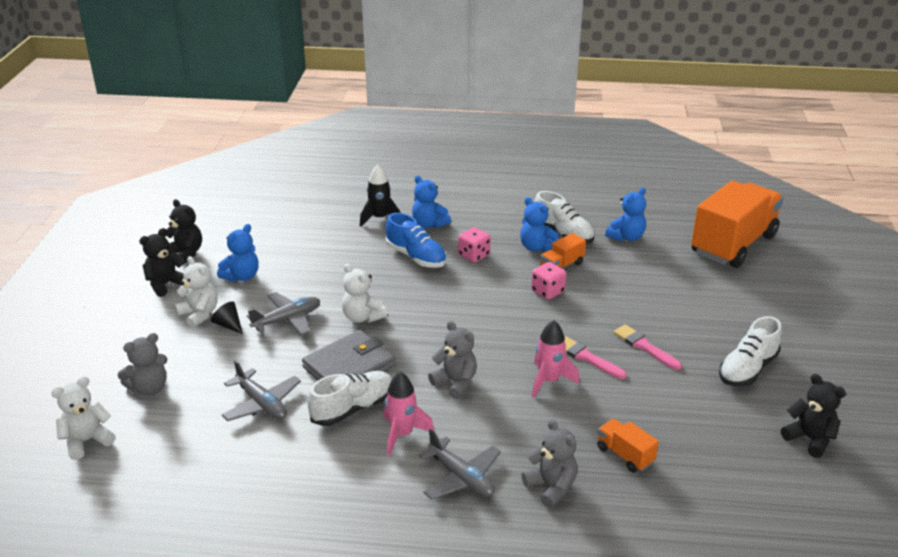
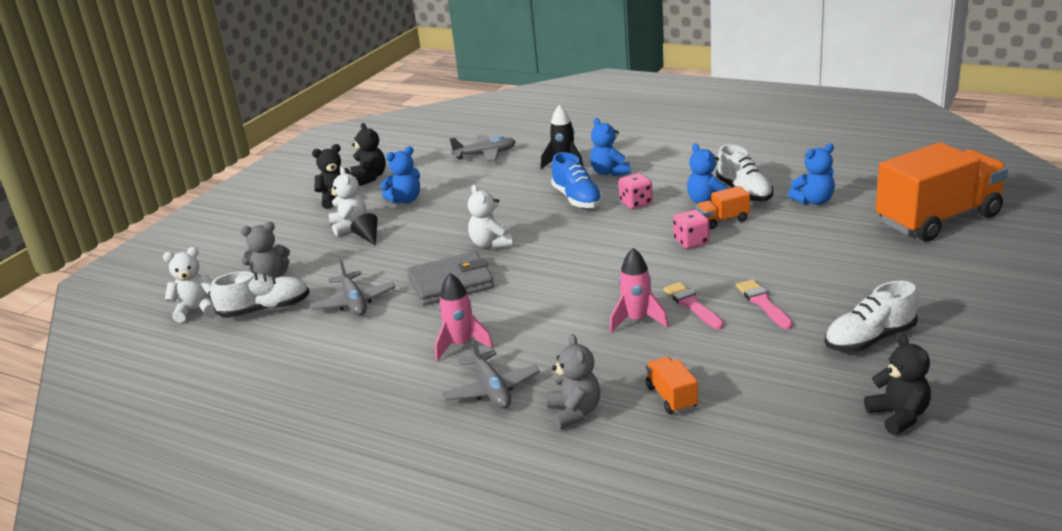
camera: 25 degrees right, 5 degrees down
(287, 320) = (421, 239): grey plane -> grey plane (485, 154)
(353, 408) = (431, 317): white shoe -> white shoe (265, 310)
(455, 383) = (541, 309): grey teddy bear -> none

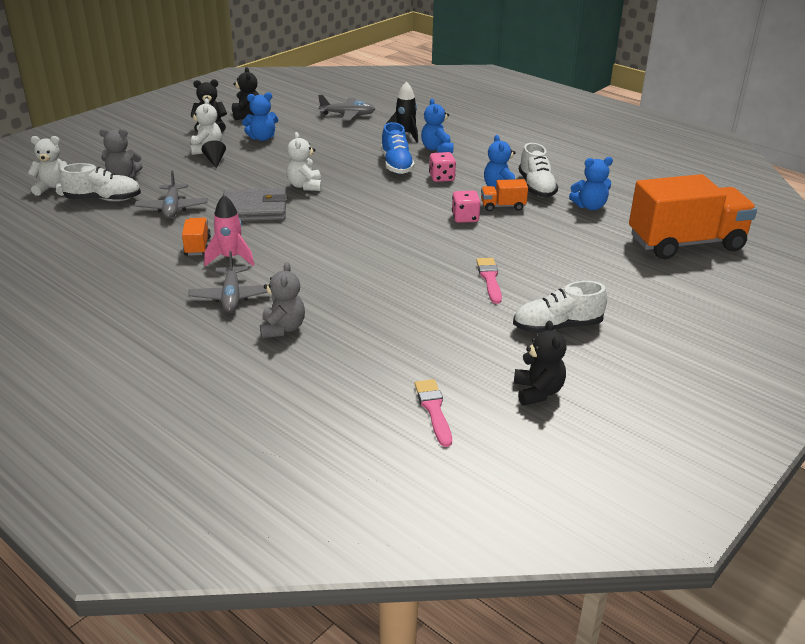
camera: 10 degrees right, 5 degrees up
(637, 320) = (379, 270): pink rocket -> none
(671, 397) = (365, 335): orange truck -> orange truck (197, 246)
(692, 305) = (431, 267): pink brush -> pink brush (433, 410)

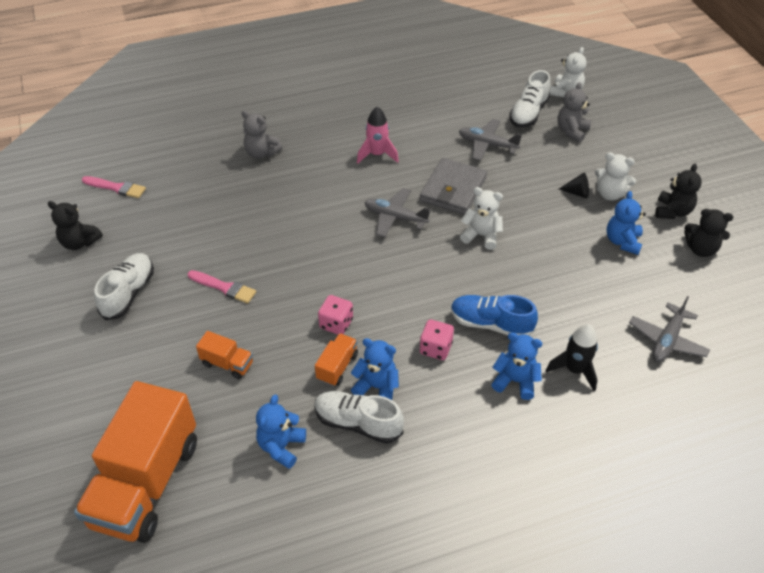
camera: 120 degrees right, 15 degrees up
(197, 246) = (409, 143): orange truck -> orange truck (227, 363)
(231, 297) = (321, 141): grey plane -> grey plane (395, 217)

